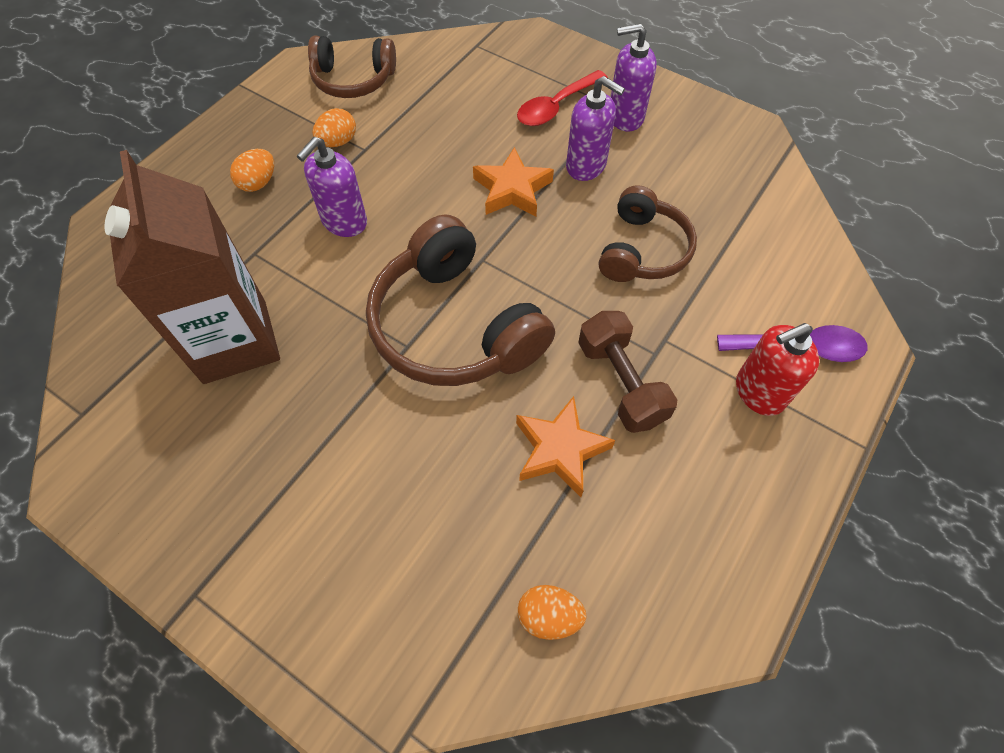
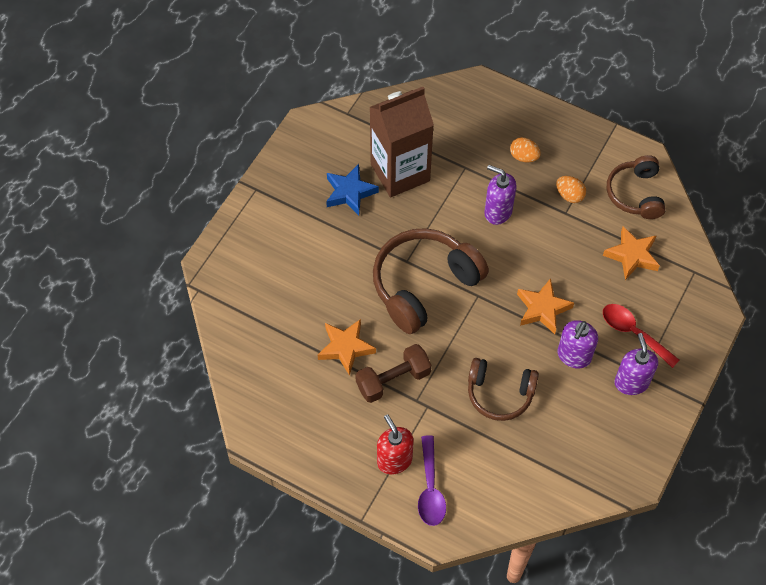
camera: 85 degrees right, 0 degrees up
(252, 422) = (350, 192): none -> blue star
(444, 94) = (632, 255): none -> orange star
(549, 616) = (253, 346): orange egg -> none

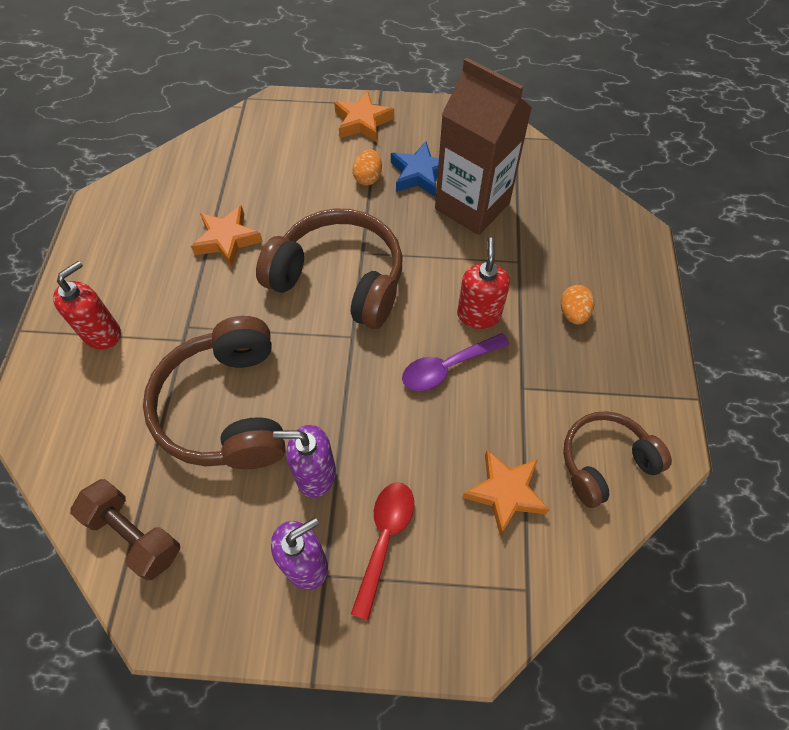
camera: 65 degrees right, 0 degrees up
(393, 380) = (204, 295): brown dumbbell -> brown dumbbell (134, 534)
(430, 489) = (75, 382): purple spoon -> purple spoon (447, 367)
(497, 212) = (478, 315): purple soap dispenser -> red soap dispenser
(499, 393) = (227, 408): brown headphones -> brown headphones, size x1.61
(542, 309) = (367, 412): orange star -> orange star (362, 122)
(569, 195) = (551, 383): orange egg -> orange egg (368, 178)

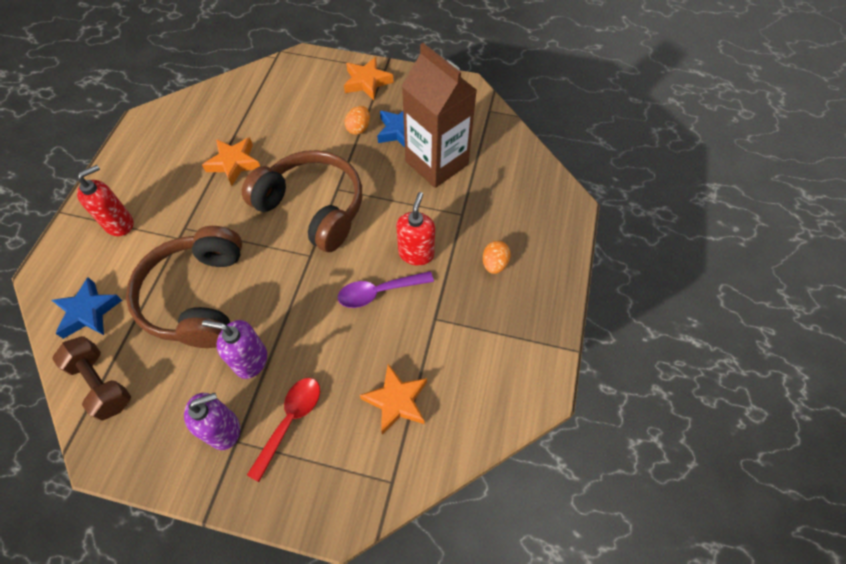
camera: 10 degrees right, 0 degrees up
(92, 448) = (88, 312): none -> blue star
(605, 462) = (485, 390): brown headphones -> none

